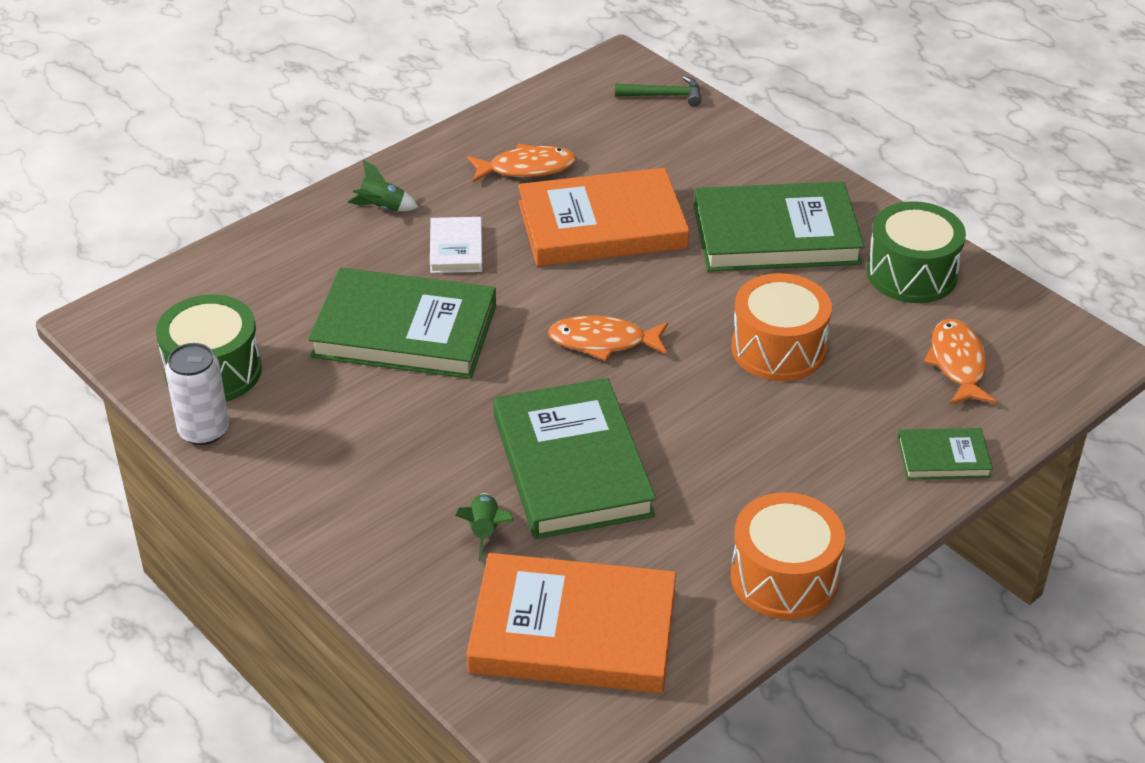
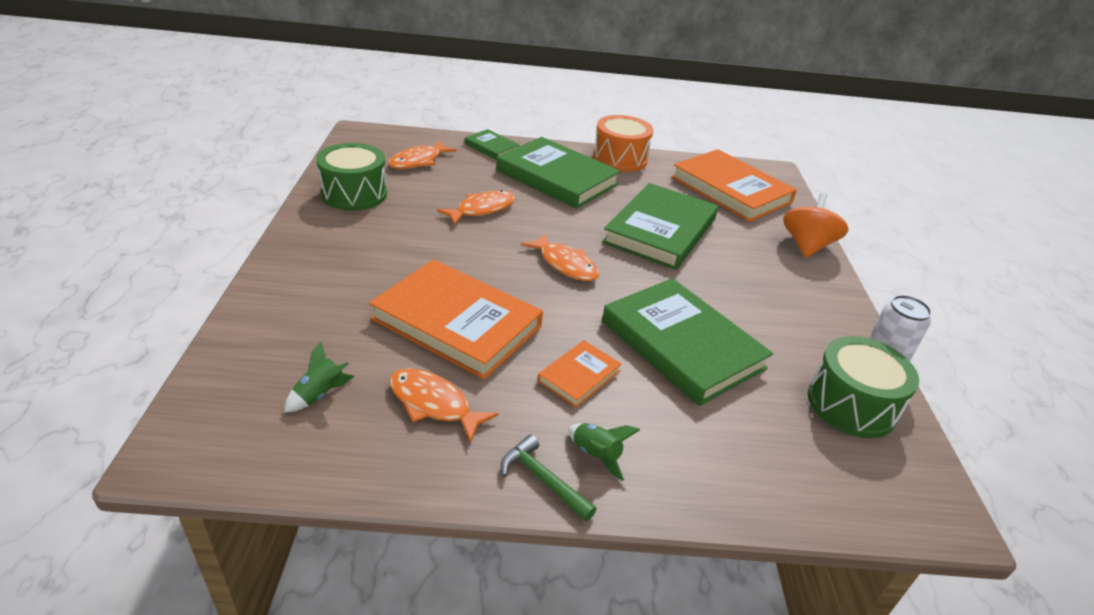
camera: 140 degrees left, 5 degrees down
(384, 579) = (807, 246): none -> orange spinning top
(456, 249) = (579, 376): white book -> orange book
(484, 531) = (736, 234): green rocket -> green rocket (320, 394)
(664, 96) = (221, 388): green hammer -> green hammer (542, 479)
(776, 234) = (373, 249): green book -> green book (557, 177)
(778, 349) = (482, 209): orange drum -> orange fish

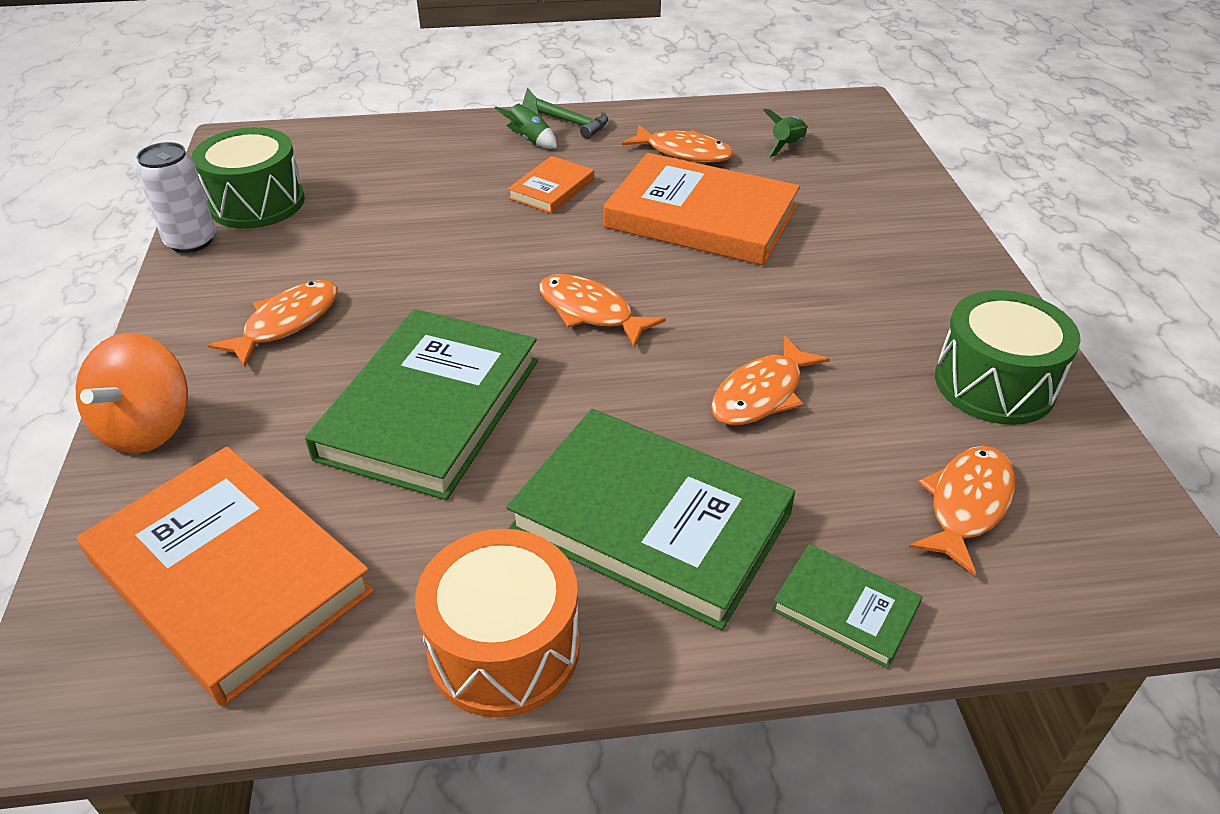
camera: 175 degrees right, 5 degrees up
(682, 345) = (432, 232): green book -> none
(763, 289) = (287, 323): none -> orange fish

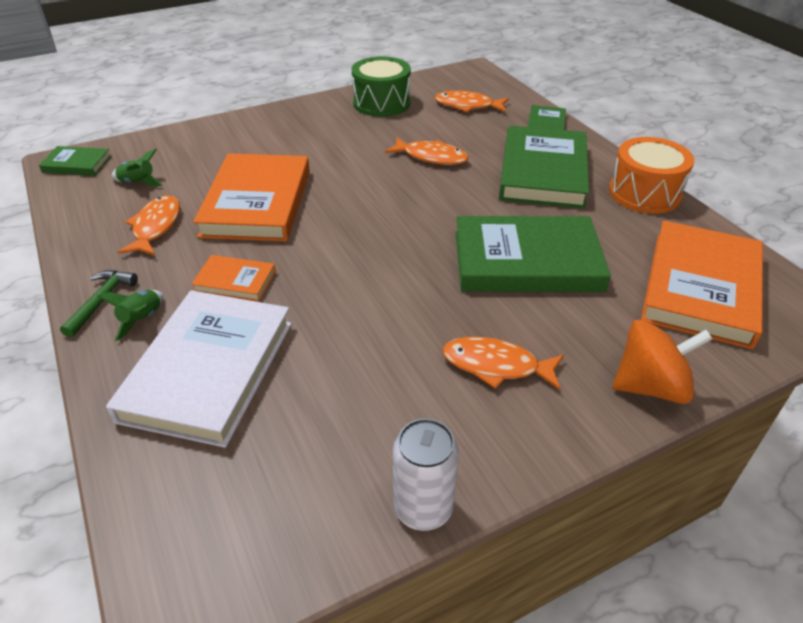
camera: 110 degrees left, 0 degrees up
(257, 203) = (327, 489): green drum -> none
(434, 165) = (208, 370): none -> white book
(590, 312) = (393, 224): orange fish -> none
(848, 113) = (77, 164): none -> green book

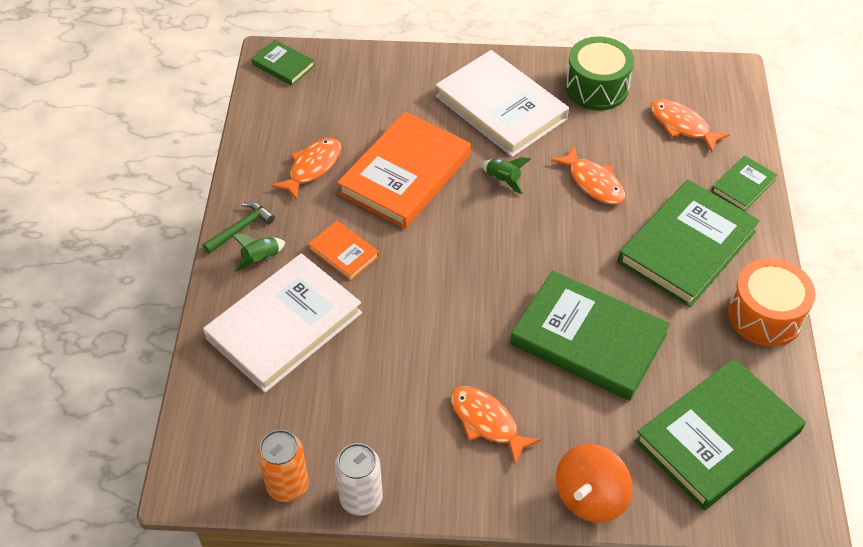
camera: 30 degrees right, 10 degrees up
(138, 183) = (322, 109): green rocket -> green rocket (503, 180)
(312, 135) = (501, 108): none -> white book
(321, 540) = (287, 485): none -> orange can
(650, 386) = (590, 497): orange spinning top -> orange spinning top turned 105 degrees clockwise
(701, 288) = (717, 437): orange book -> green book

